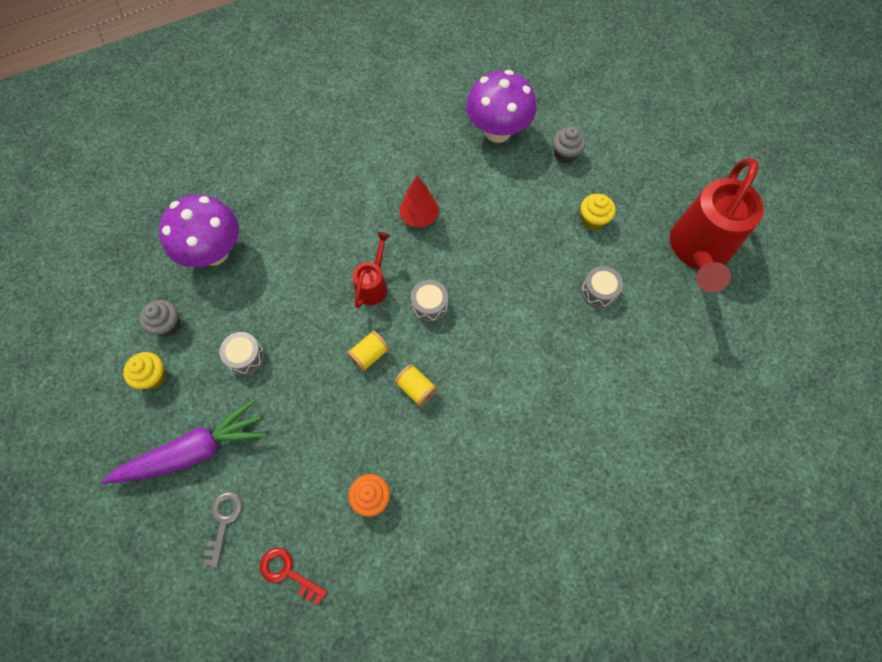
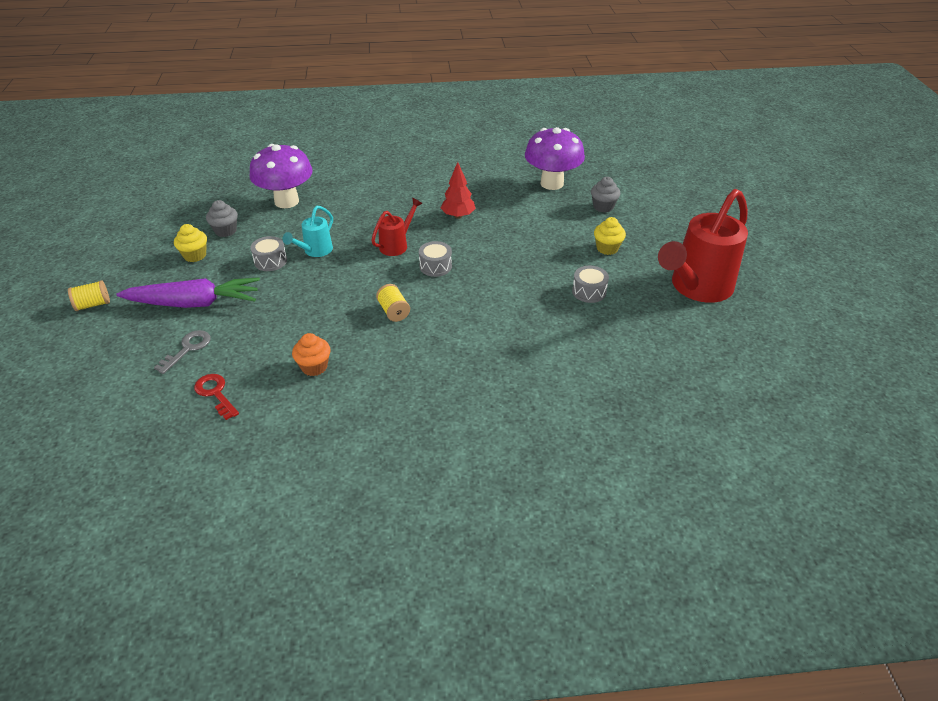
camera: 20 degrees right, 25 degrees down
(288, 324) = (315, 251): none -> turquoise watering can
(369, 355) = (368, 283): yellow spool -> yellow spool (93, 304)

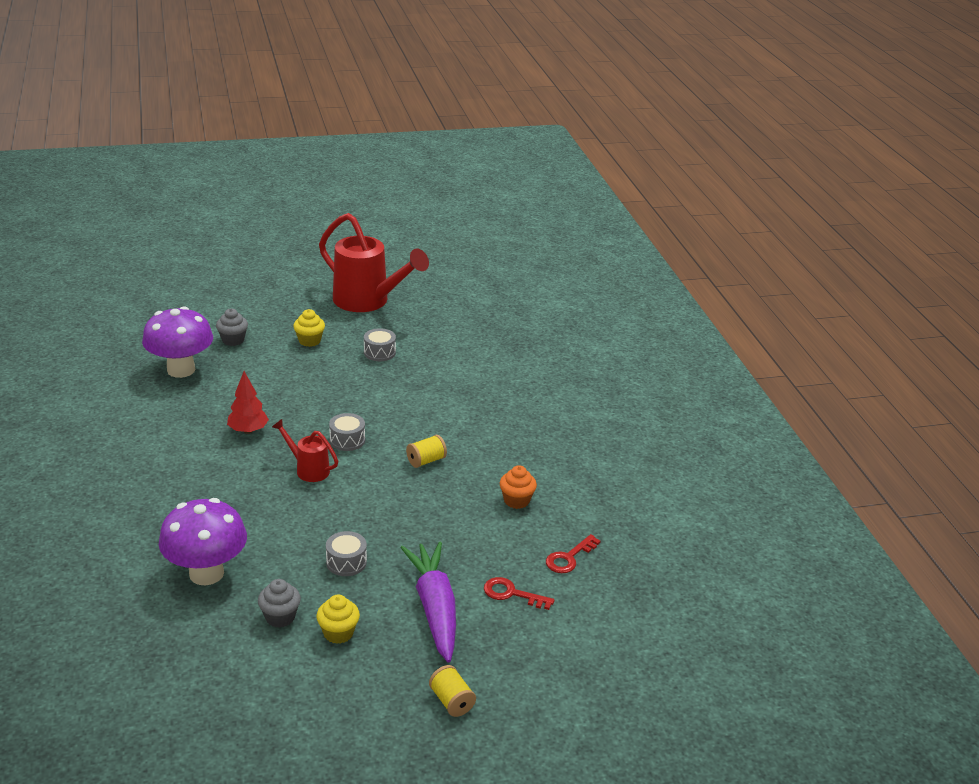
camera: 100 degrees left, 10 degrees down
(188, 349) = (511, 594): grey key -> red key
(315, 251) = (323, 529): turquoise watering can -> none

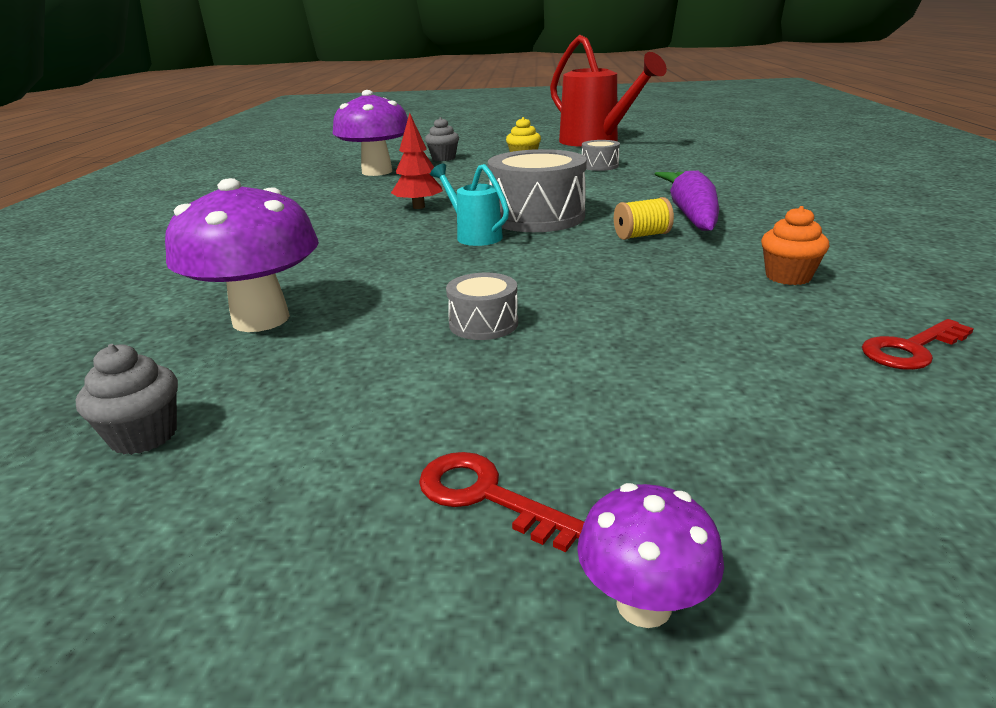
camera: 20 degrees right, 5 degrees down
(280, 617) = (330, 382): grey cupcake -> grey cupcake (144, 436)
(308, 469) = (474, 236): red watering can -> turquoise watering can
(338, 633) = (421, 417): yellow cupcake -> none
(347, 440) = (537, 217): grey drum -> grey drum, size x2.00
(434, 608) = (627, 399): purple carrot -> purple carrot (691, 214)
(451, 701) = (643, 604): yellow spool -> purple mushroom
(511, 594) = (795, 392): red key -> red key (485, 496)

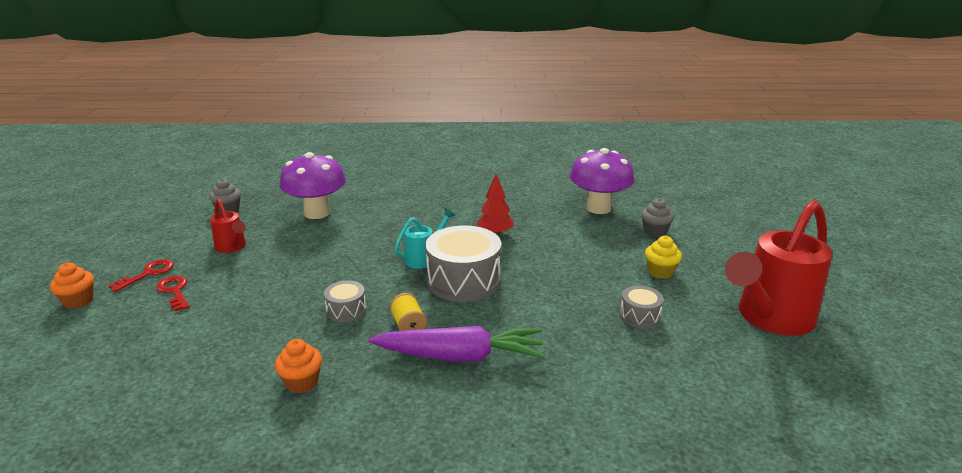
camera: 85 degrees right, 0 degrees up
(377, 391) = (232, 247): none -> red watering can
(483, 324) = (284, 267): grey drum -> grey drum (346, 310)
(643, 604) = (78, 301): purple mushroom -> orange cupcake
(911, 349) = (175, 407): red key -> red key (174, 291)

